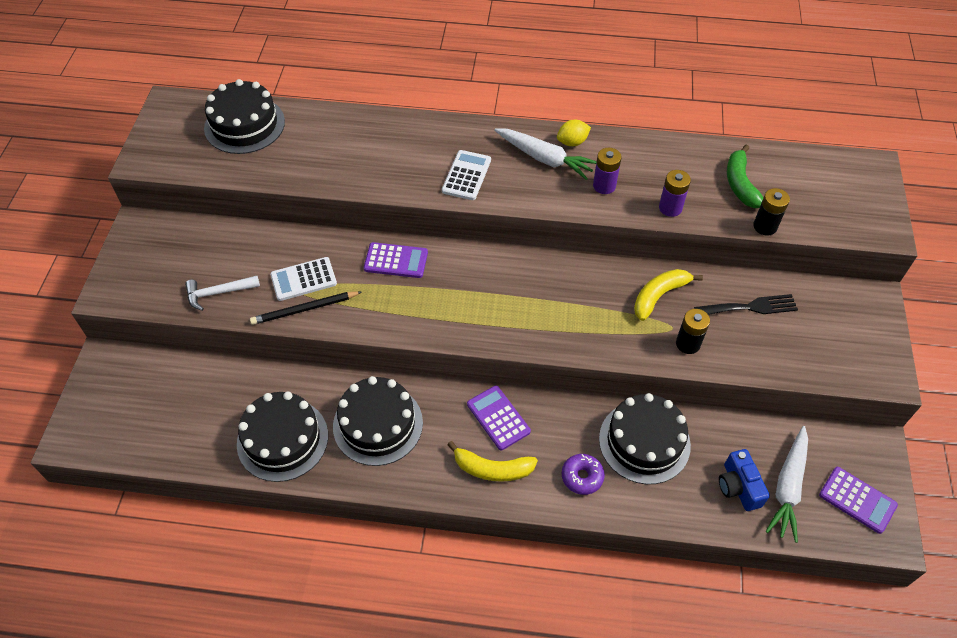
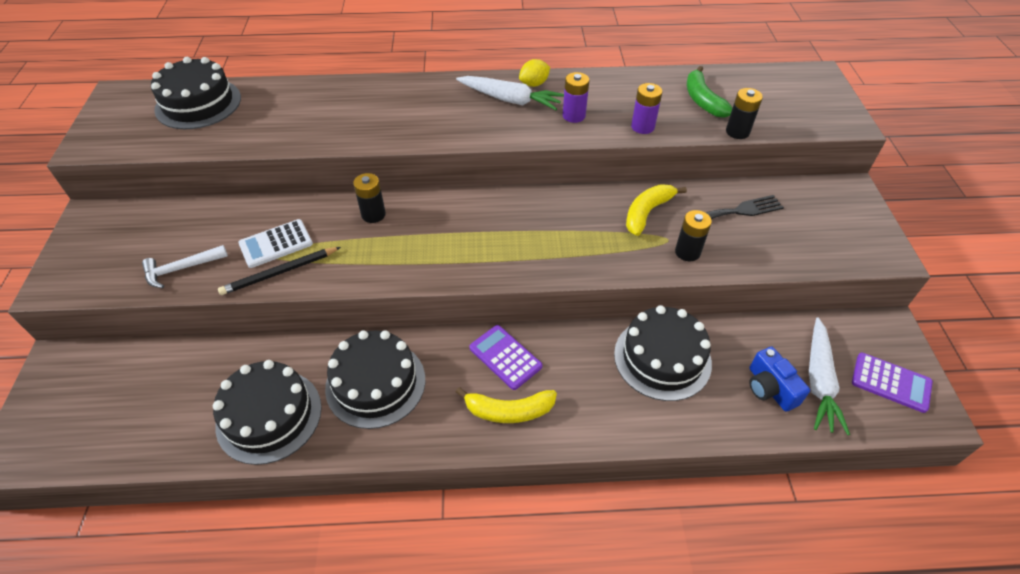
camera: 10 degrees left, 5 degrees down
(396, 261) = (373, 214): purple calculator -> black battery
(466, 175) = (435, 122): white calculator -> none
(582, 477) = (606, 404): purple donut -> none

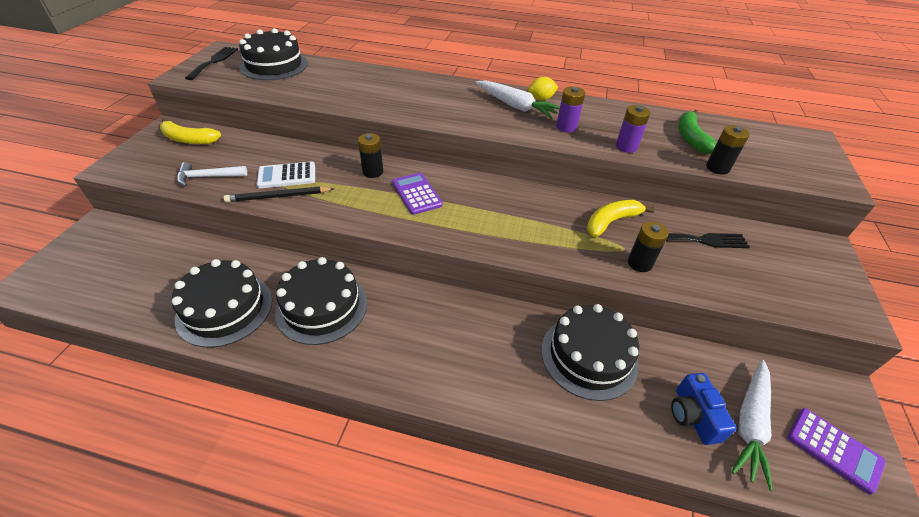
camera: 15 degrees right, 5 degrees down
(116, 114) = (214, 61): none -> black fork
(505, 357) = (442, 315): purple calculator -> purple calculator (417, 194)
(509, 411) = (425, 363): yellow banana -> yellow banana (189, 139)

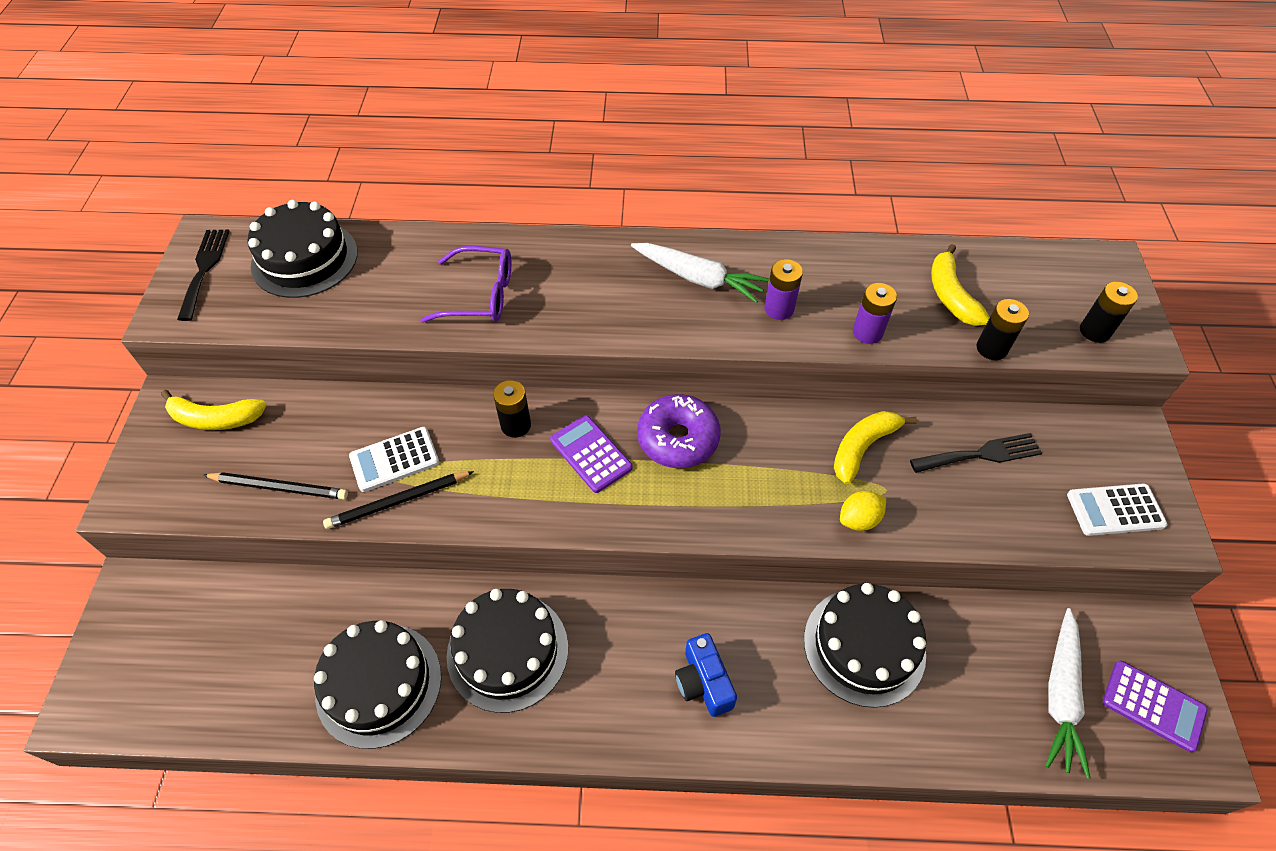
camera: 10 degrees left, 10 degrees up
(208, 177) = (279, 487): white hammer -> black pencil
(371, 94) = (480, 295): none -> purple glasses
(479, 196) = (678, 439): none -> purple donut
(541, 99) = (731, 255): yellow lemon -> yellow lemon (859, 519)
(639, 263) = (909, 511): black battery -> black battery (1095, 331)
(691, 138) = (951, 295): green banana -> yellow banana
(693, 416) = (996, 700): blue camera -> blue camera (703, 682)
(807, 291) = (1115, 510): none -> white calculator

